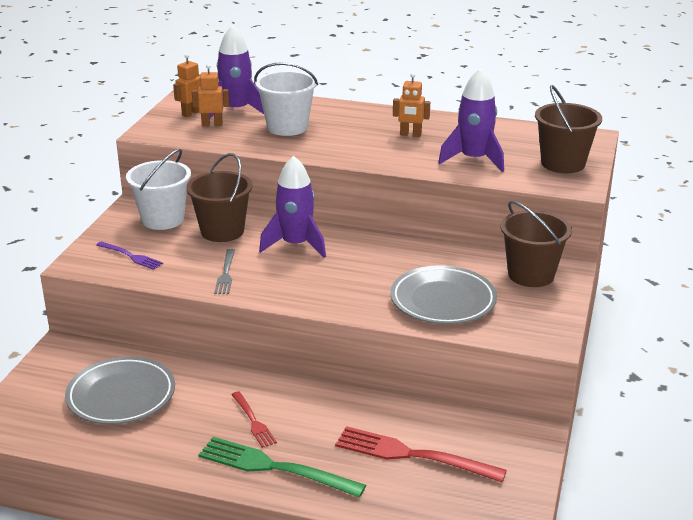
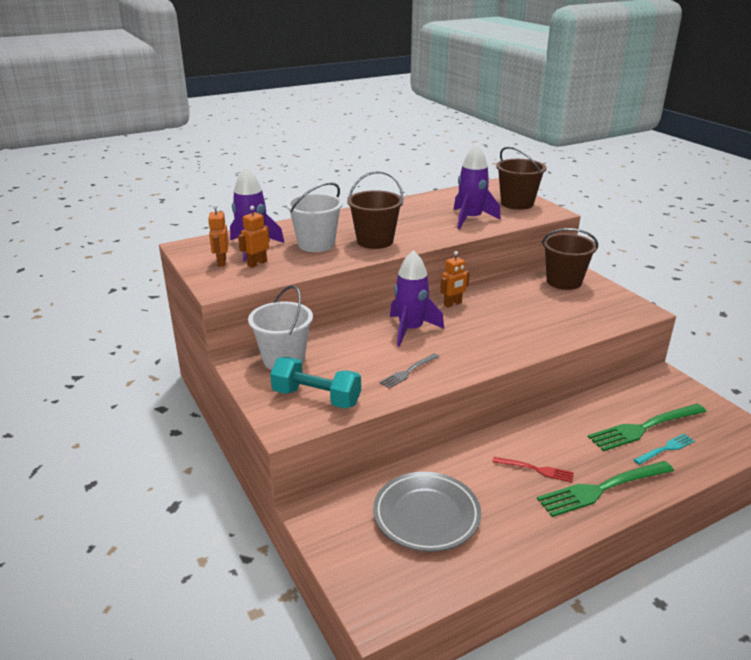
camera: 45 degrees left, 0 degrees up
(131, 256) = (316, 398): purple fork -> turquoise dumbbell
(222, 231) = (345, 346): brown bucket -> brown bucket (375, 241)
(226, 274) = (408, 372): grey fork -> grey fork turned 90 degrees clockwise
(394, 481) = (666, 449): none -> turquoise fork
(410, 134) = (403, 219): orange robot -> orange robot (452, 304)
(412, 455) = (644, 428): red fork -> green fork
(443, 301) = (557, 318): grey plate -> none

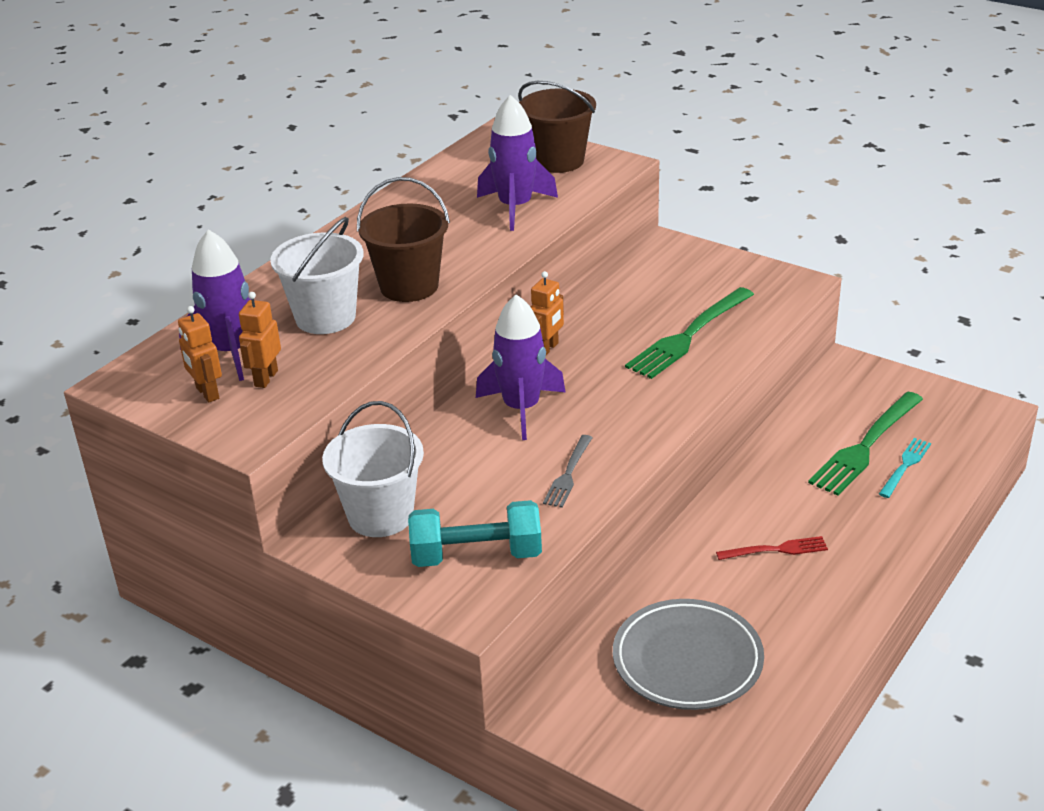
camera: 25 degrees left, 5 degrees up
(564, 281) = (670, 266): brown bucket -> none
(602, 489) = (866, 546): green fork -> green fork (688, 336)

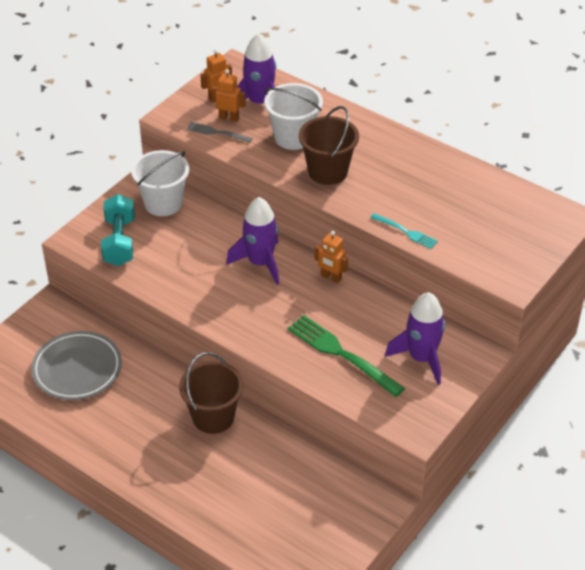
camera: 90 degrees right, 10 degrees up
(515, 207) = (438, 222): purple rocket -> purple rocket (421, 358)
(558, 161) = (517, 248): brown bucket -> brown bucket (213, 417)
(568, 474) = (187, 282): grey fork -> grey fork (216, 132)
(776, 549) = (167, 424): red fork -> none
(865, 447) = (273, 493): green fork -> none
(905, 466) = (247, 514): turquoise fork -> turquoise fork (406, 232)

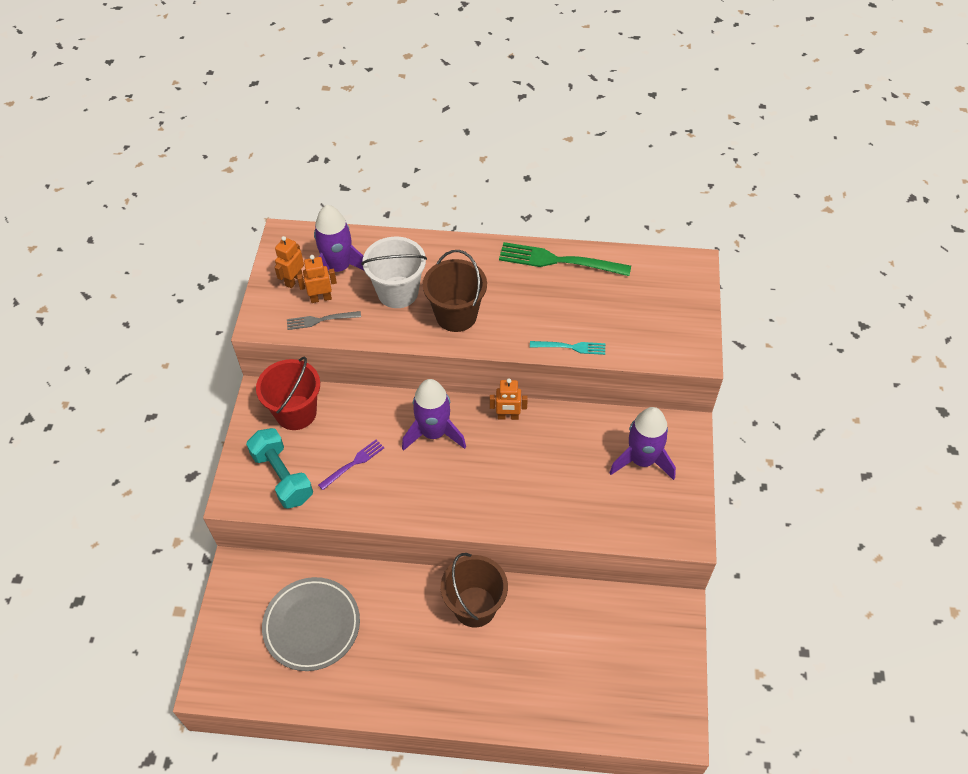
camera: 30 degrees left, 10 degrees up
(163, 203) = (296, 412): white bucket -> red bucket
(180, 256) = (353, 463): none -> purple fork
(341, 354) = (571, 492): green fork -> green fork (558, 261)

